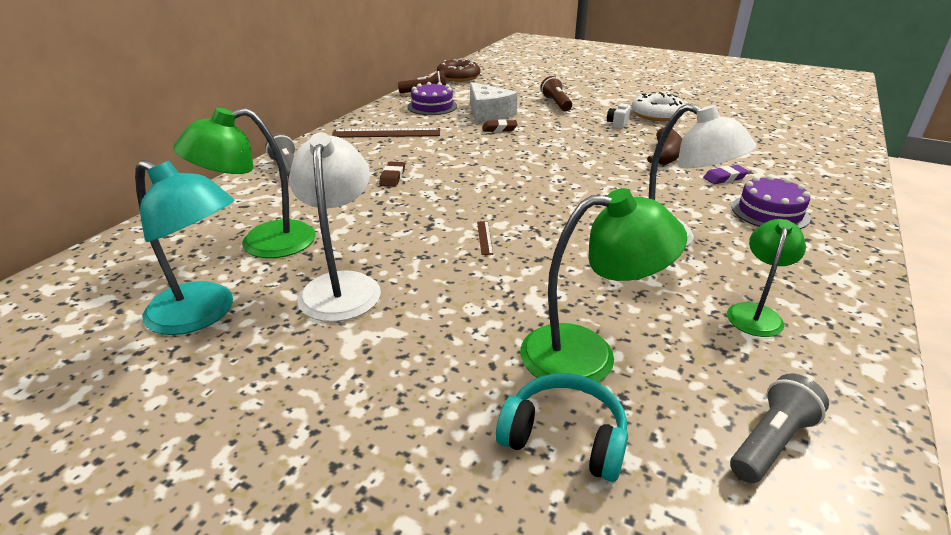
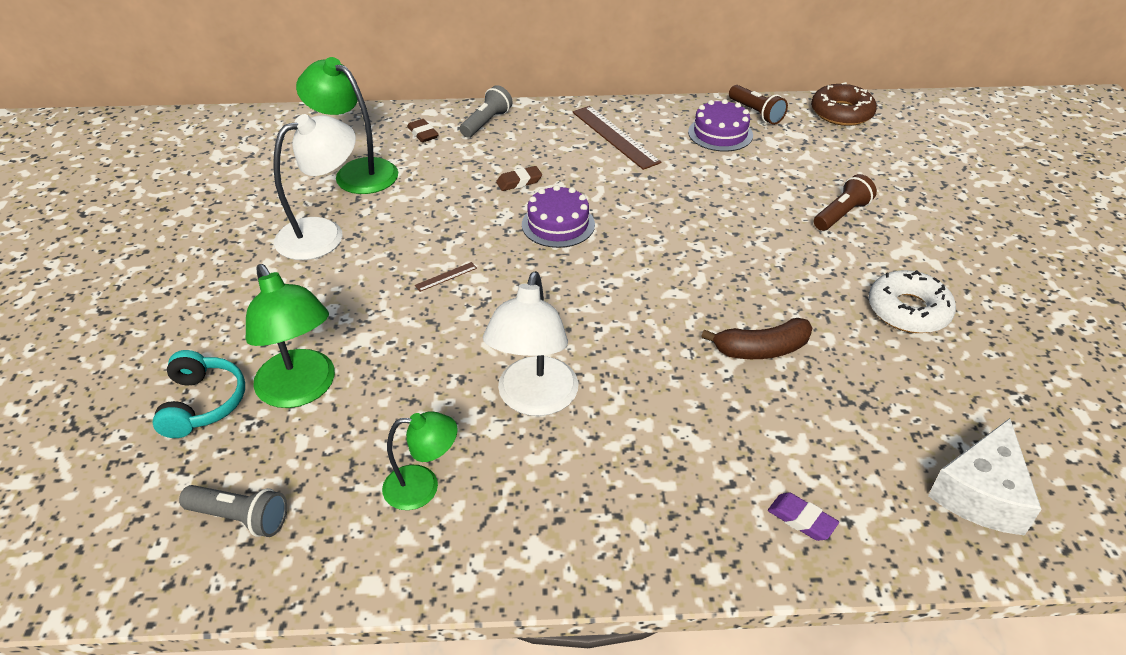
camera: 60 degrees right, 10 degrees up
(203, 314) = (256, 193): turquoise lamp -> none
(488, 114) = (742, 177): white cheese -> white cheese (981, 493)
(499, 129) = (705, 200): brown eraser -> brown eraser (423, 134)
(617, 124) = (827, 284): white camera -> none
(724, 178) = (738, 416): purple eraser -> purple eraser (801, 520)
(770, 212) = (666, 473): purple cake -> purple cake (558, 224)

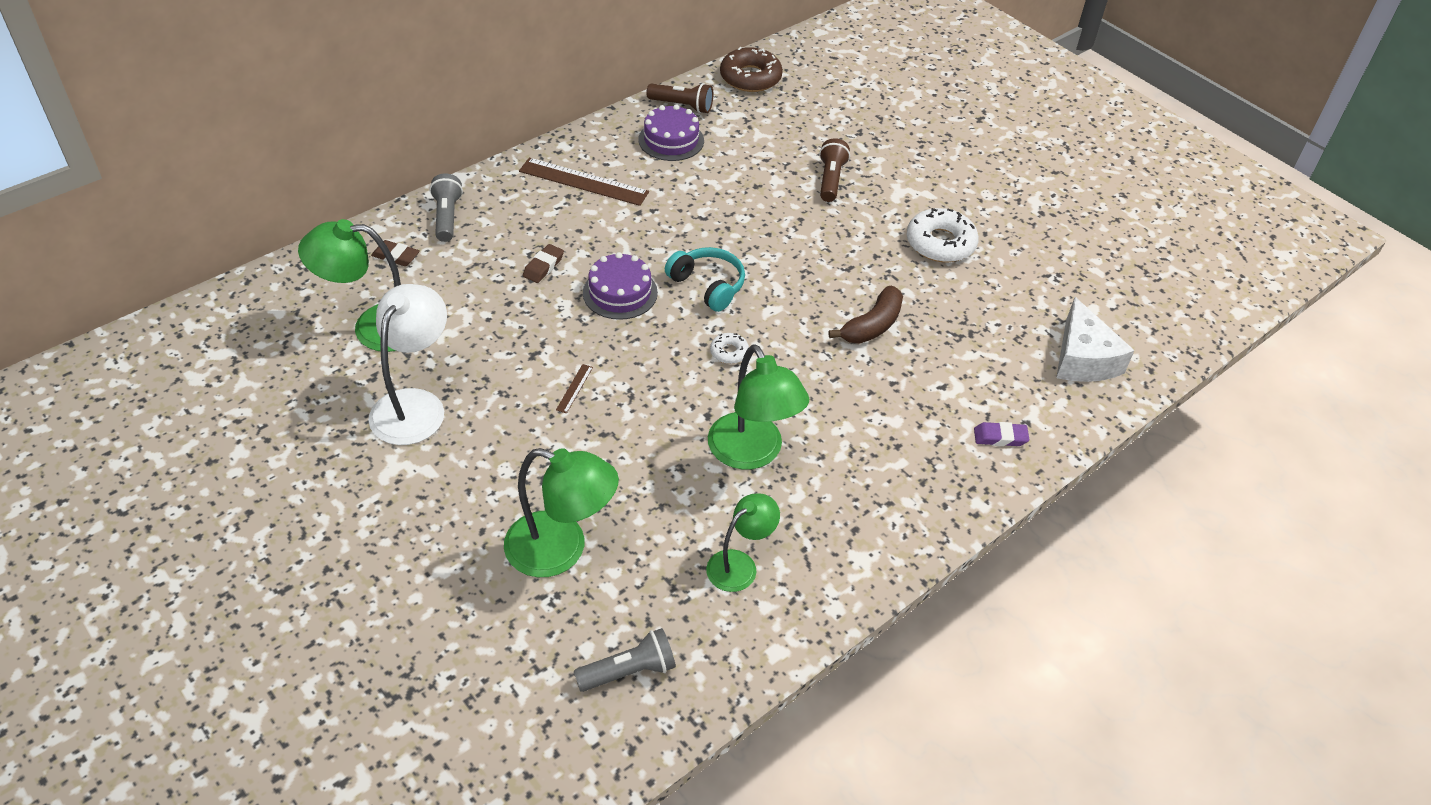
camera: 40 degrees left, 5 degrees up
(203, 403) = (488, 609): turquoise headphones -> turquoise headphones (708, 285)
(534, 400) = (752, 453): white lamp -> green lamp
(601, 309) = (729, 352): none -> white donut

